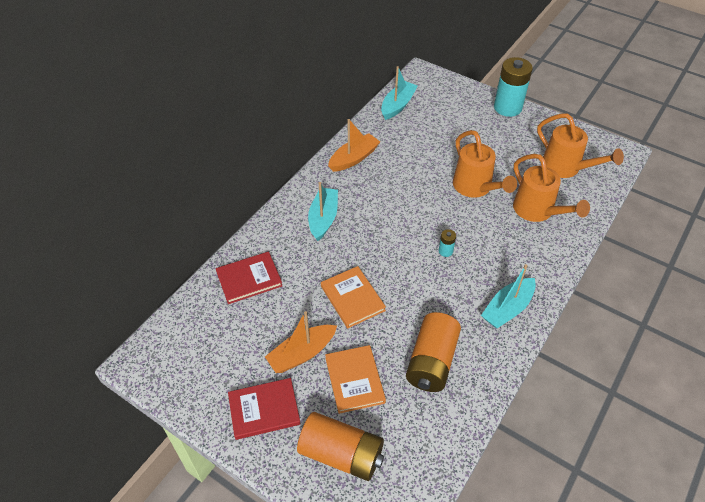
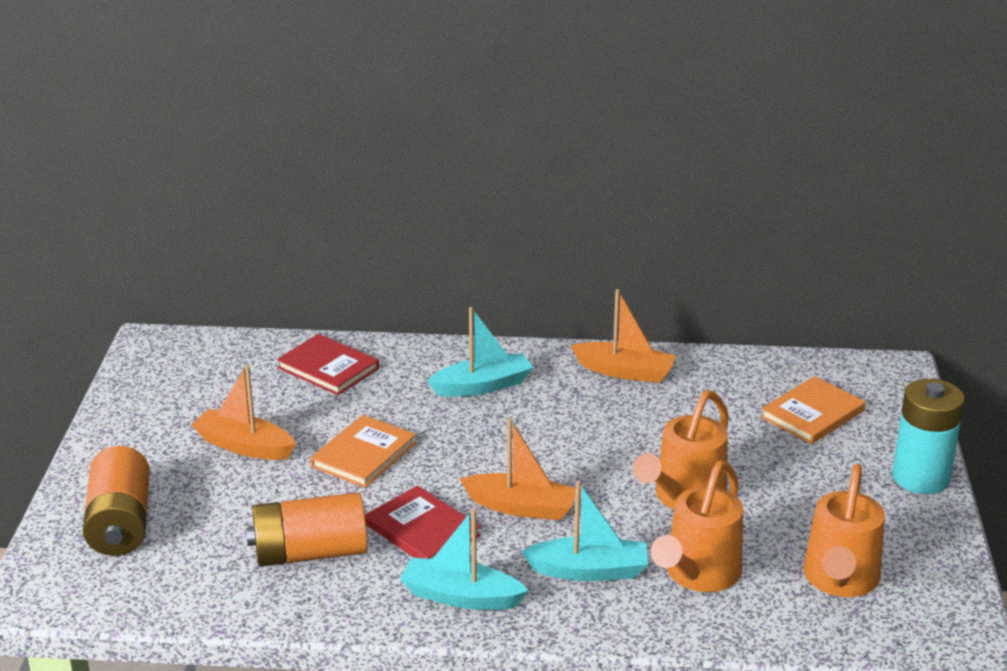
camera: 60 degrees right, 20 degrees down
(264, 410) = (145, 447): red book -> red book (422, 530)
(354, 380) = (234, 499): orange book -> orange book (812, 414)
(397, 105) = (787, 371): turquoise boat -> turquoise boat (589, 571)
(445, 251) = (521, 507): turquoise battery -> orange boat

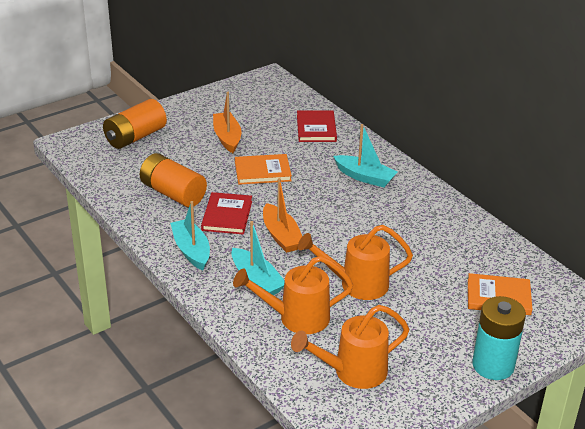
camera: 50 degrees right, 5 degrees up
(625, 371) = (443, 214): orange boat -> none

